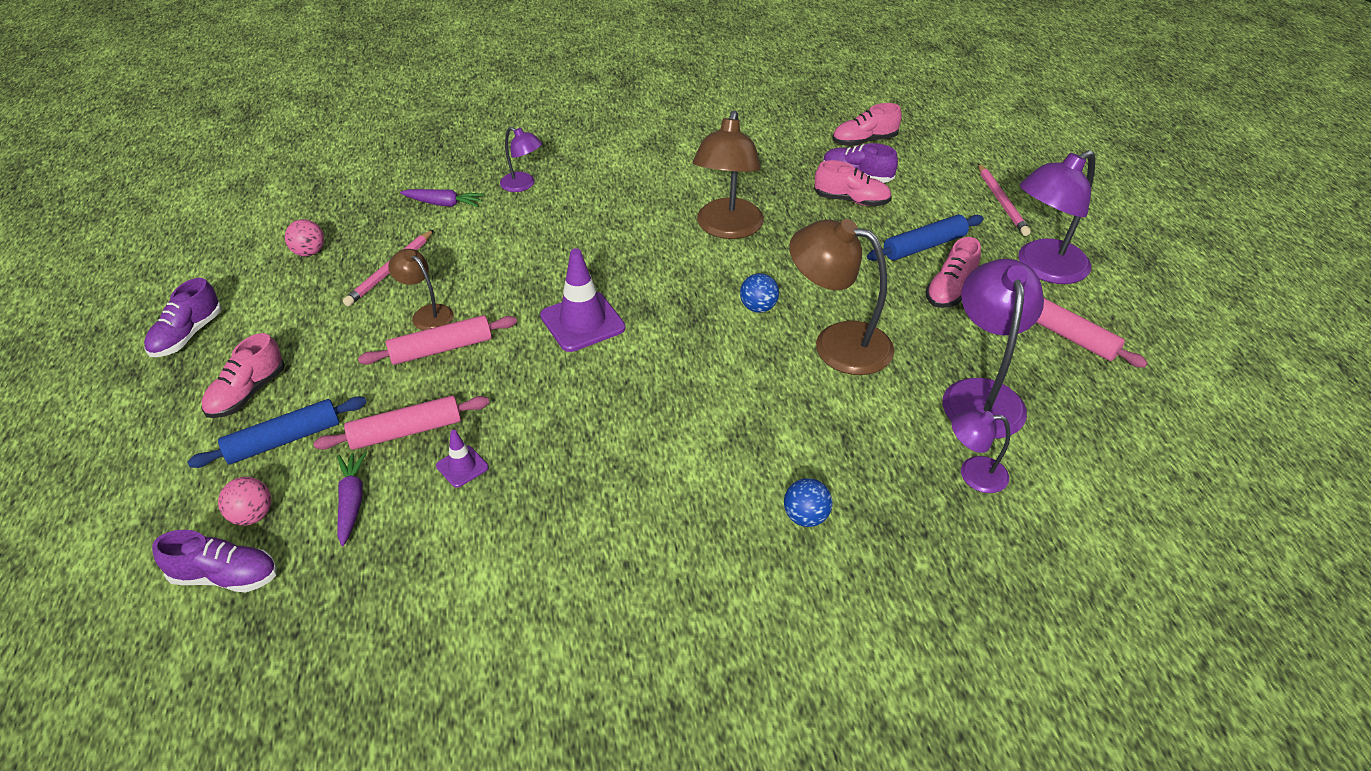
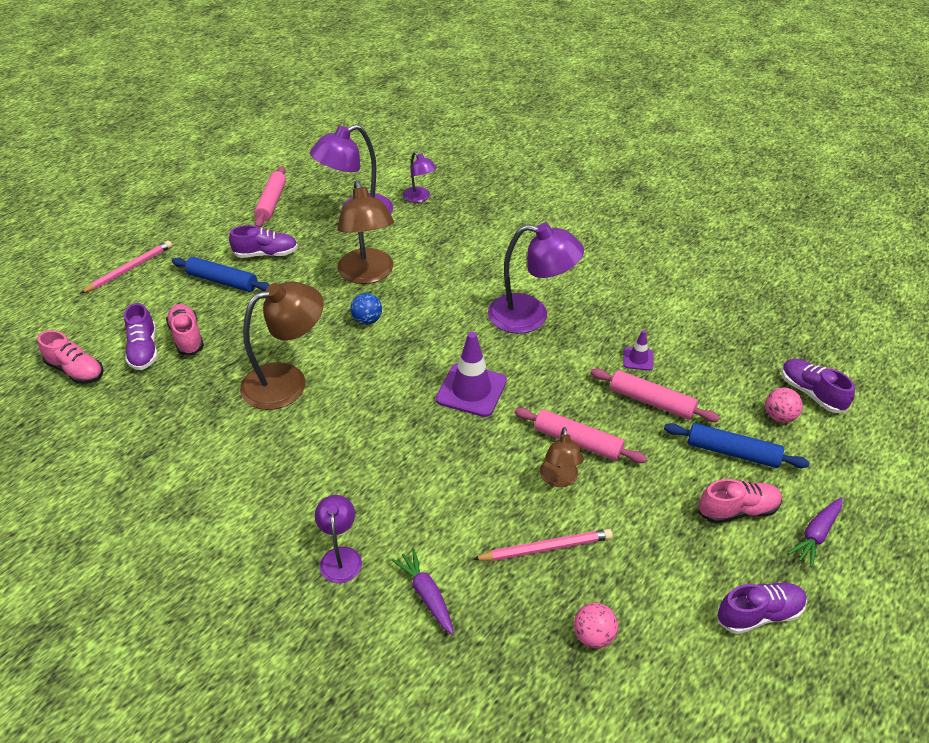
camera: 130 degrees left, 0 degrees up
(352, 502) = (715, 383): purple carrot -> purple carrot (816, 534)
(805, 517) = (508, 231): blue ball -> none
(950, 290) = (266, 254): pink shoe -> purple shoe
(1043, 268) = (206, 229): purple lamp -> purple lamp (530, 316)

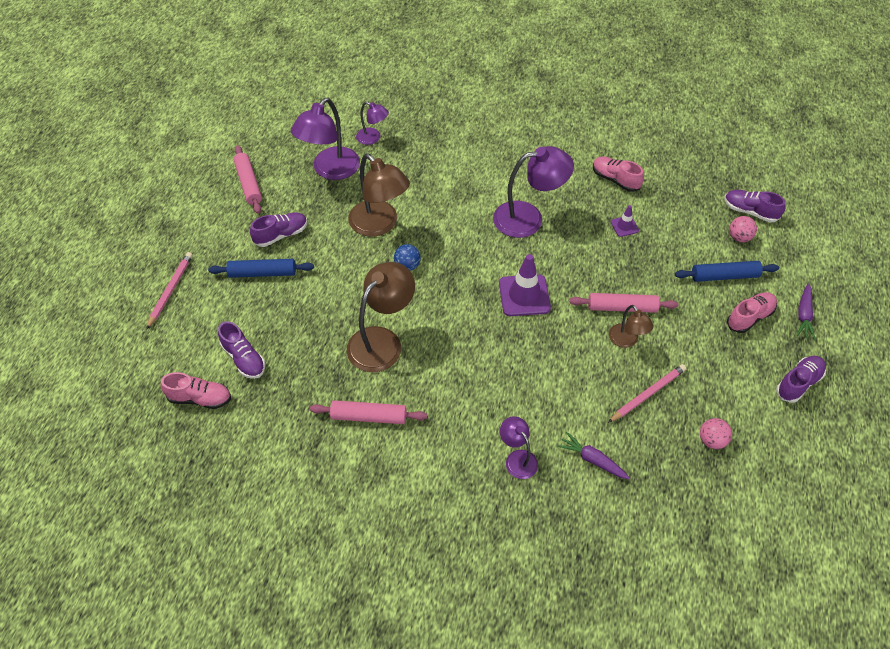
camera: 25 degrees left, 10 degrees up
(187, 337) = (271, 334): pink shoe -> pink shoe (615, 180)
(651, 402) = (652, 257): pink rolling pin -> pink rolling pin (369, 417)

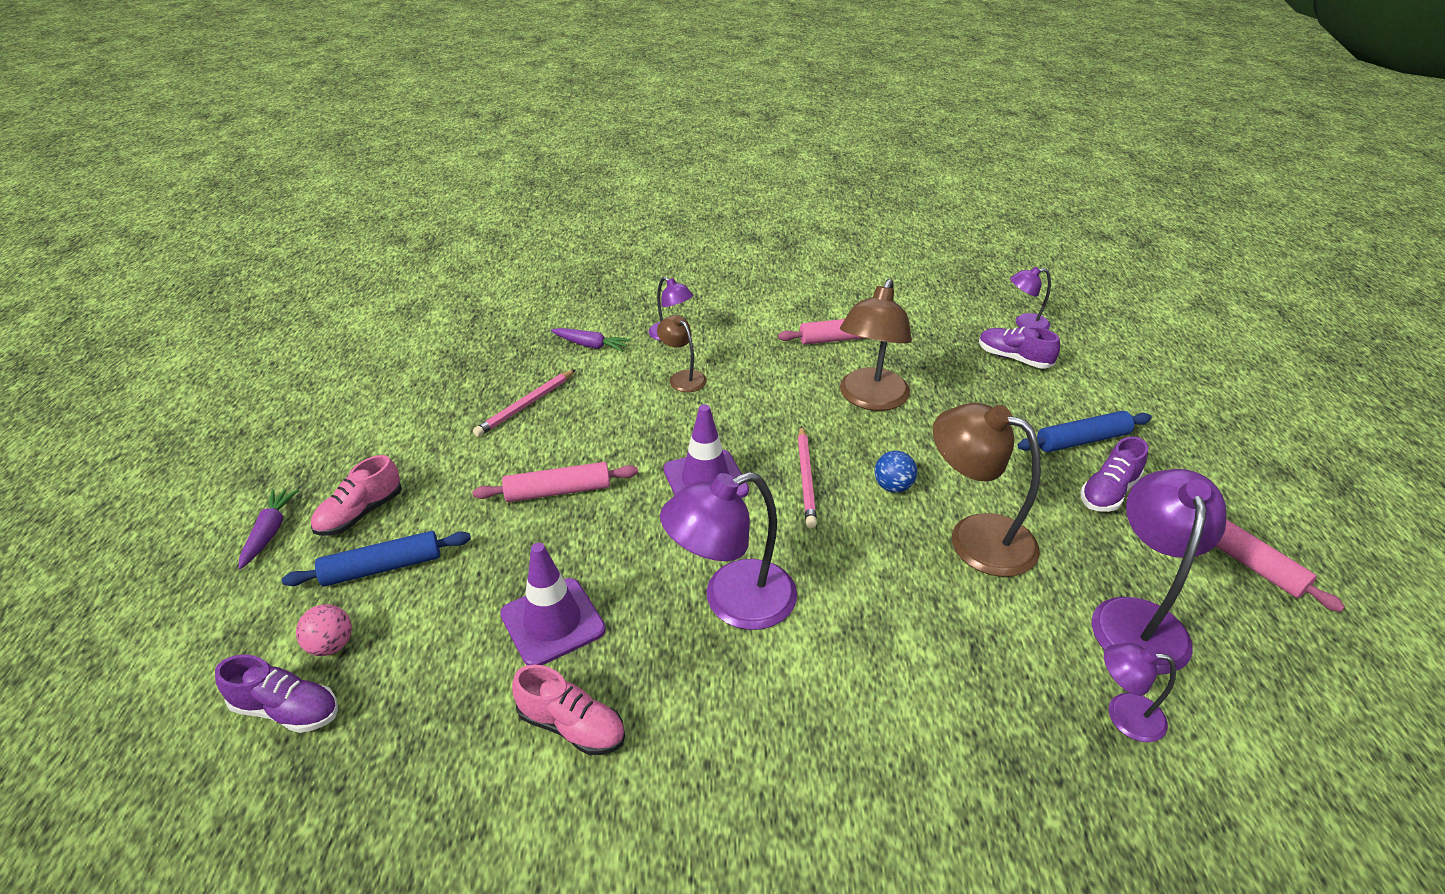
camera: 165 degrees right, 15 degrees down
(170, 290) = (1172, 401): pink pencil -> pink pencil (806, 478)
(200, 398) = (1024, 324): pink shoe -> purple lamp
(624, 226) = (552, 622): purple traffic cone -> purple traffic cone, size x1.95
(626, 341) = (552, 453): brown lamp -> brown lamp (683, 377)
(711, 440) = (454, 379): pink ball -> none
(798, 383) = (321, 447): purple shoe -> none

